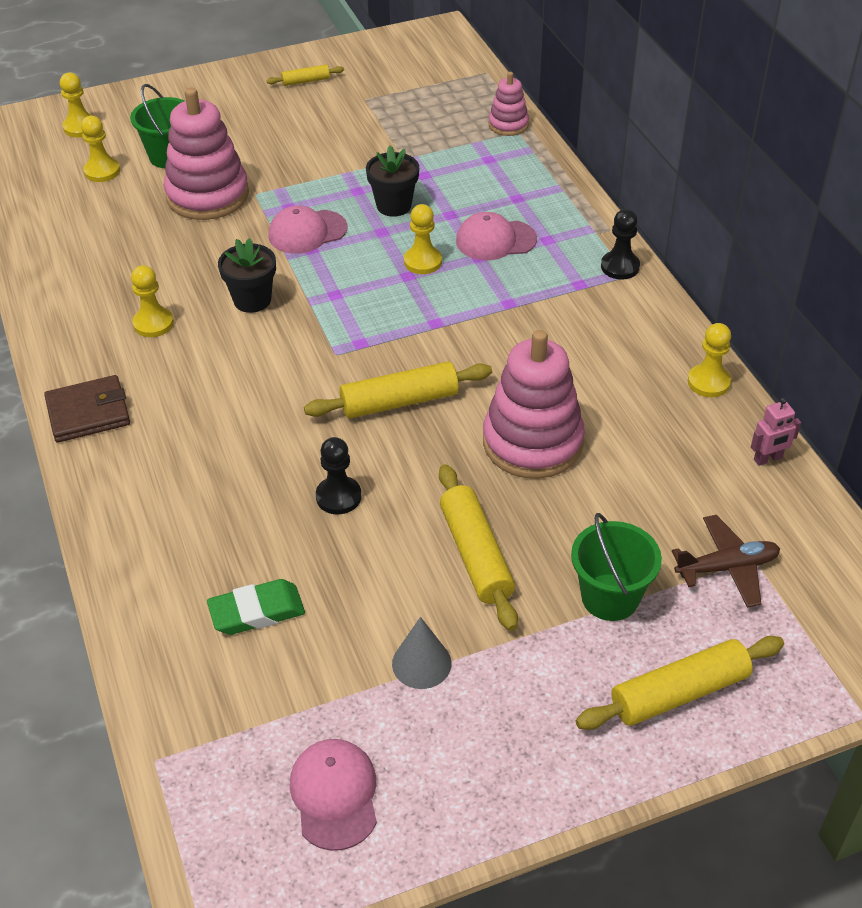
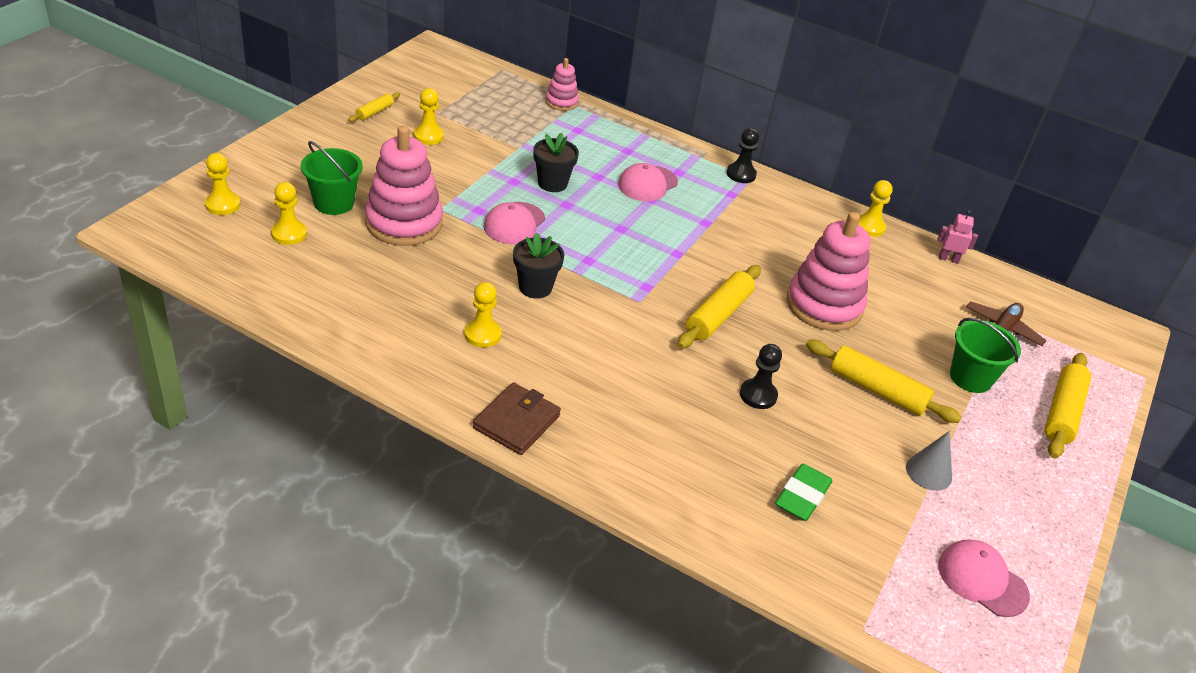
camera: 45 degrees left, 5 degrees down
(422, 262) = (619, 215): yellow pawn -> yellow pawn (428, 136)
(768, 459) = (948, 259): pink robot -> pink robot turned 105 degrees counterclockwise

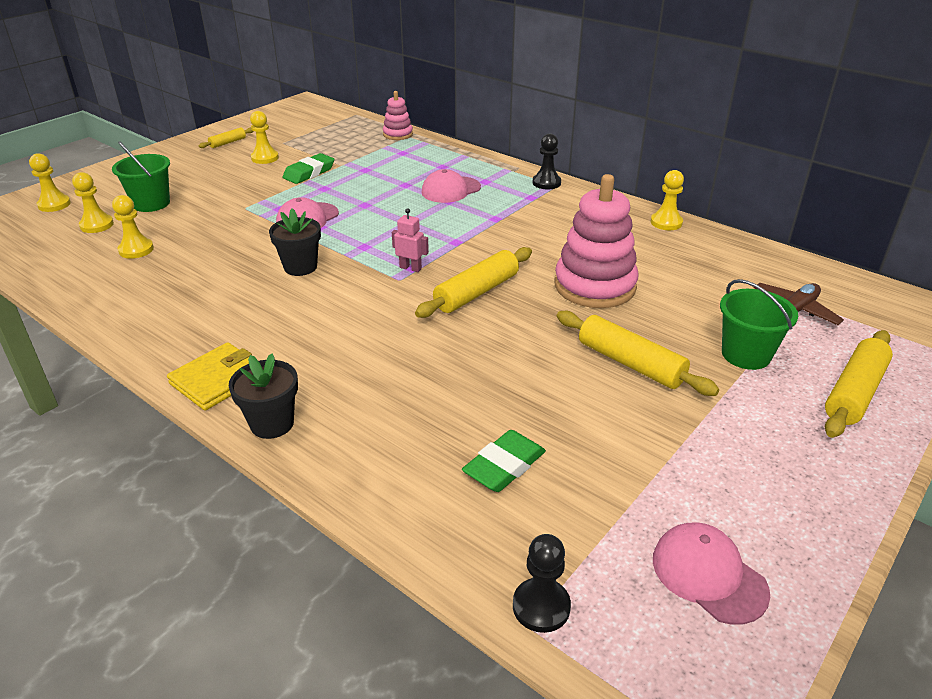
camera: 15 degrees right, 5 degrees down
(404, 223) = (205, 218): pink stacking toy -> none
(482, 334) = (227, 304): yellow pawn -> yellow pawn (136, 250)
(488, 159) = (309, 173): none -> green eraser
(516, 422) = (218, 380): brown wallet -> yellow wallet
(552, 183) = (359, 190): black flower pot -> black flower pot (272, 423)
(758, 395) = (491, 364): black pawn -> black pawn (541, 606)
(929, 472) = (669, 448): grey cone -> none
(948, 259) = (746, 249): pink robot -> pink robot (410, 268)

